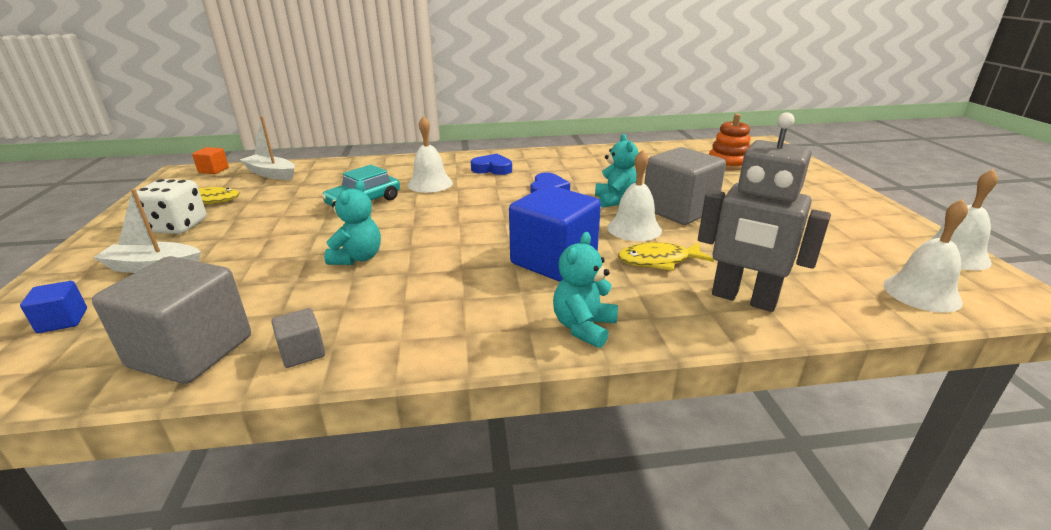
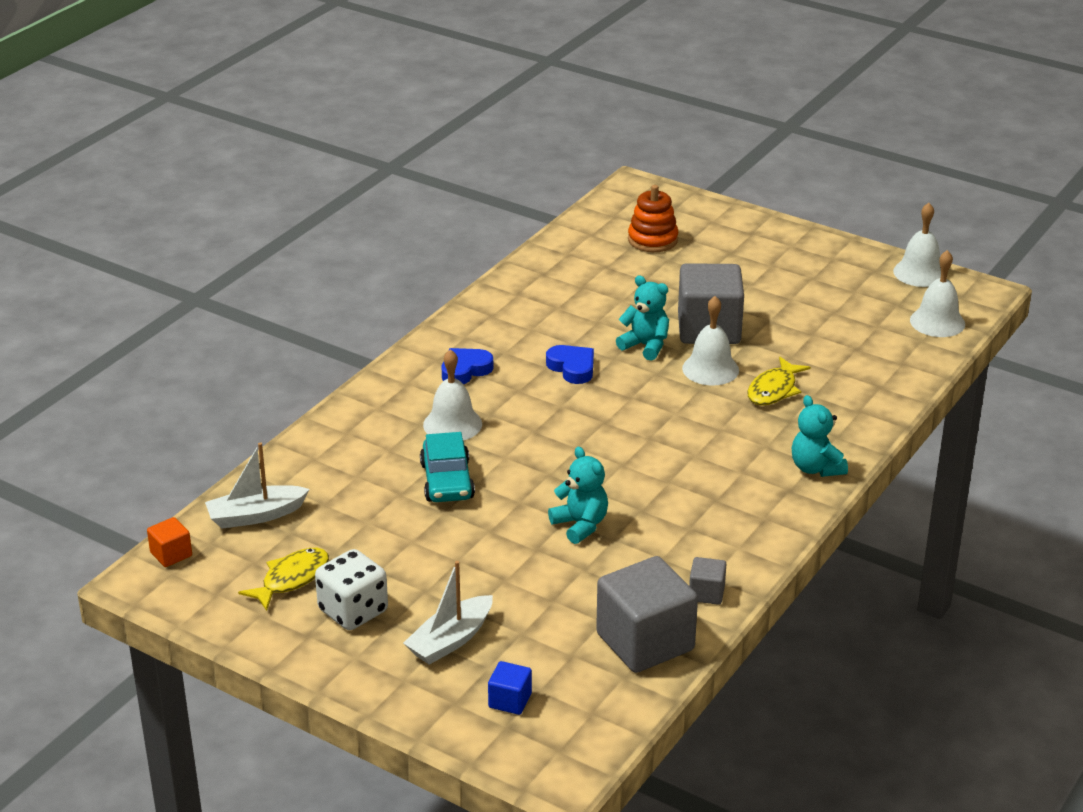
camera: 50 degrees left, 5 degrees up
(553, 261) = (713, 434): blue cube -> none
(743, 299) = (862, 389): grey robot -> none

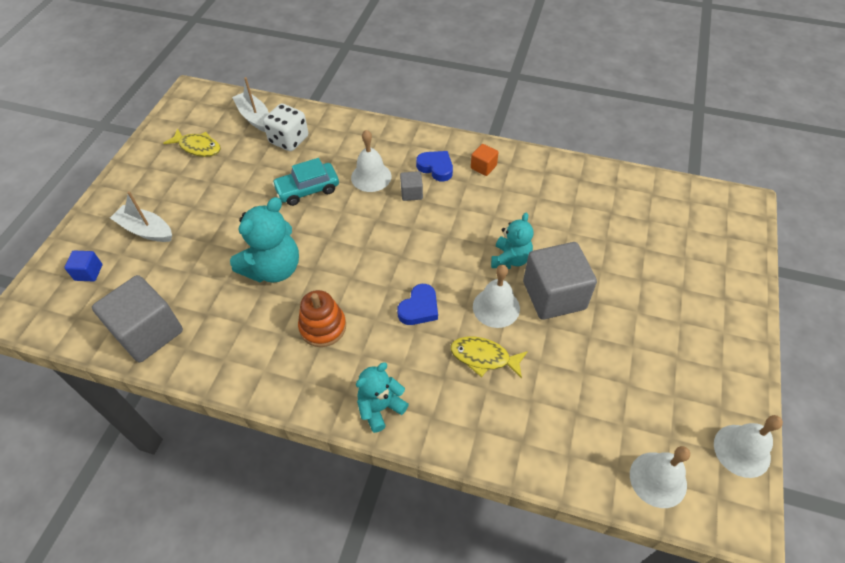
camera: 75 degrees right, 20 degrees up
(171, 554) = (214, 96): orange cube -> orange cube (483, 167)
(353, 611) = (171, 180): white dice -> white dice (289, 140)
(572, 368) = (462, 222): blue heart -> blue heart (419, 308)
(580, 525) = (273, 268): turquoise teddy bear -> turquoise teddy bear, size x1.59
(652, 240) = (668, 232): orange stacking toy -> orange stacking toy (323, 327)
(706, 593) = (206, 359): grey cube -> grey cube (411, 193)

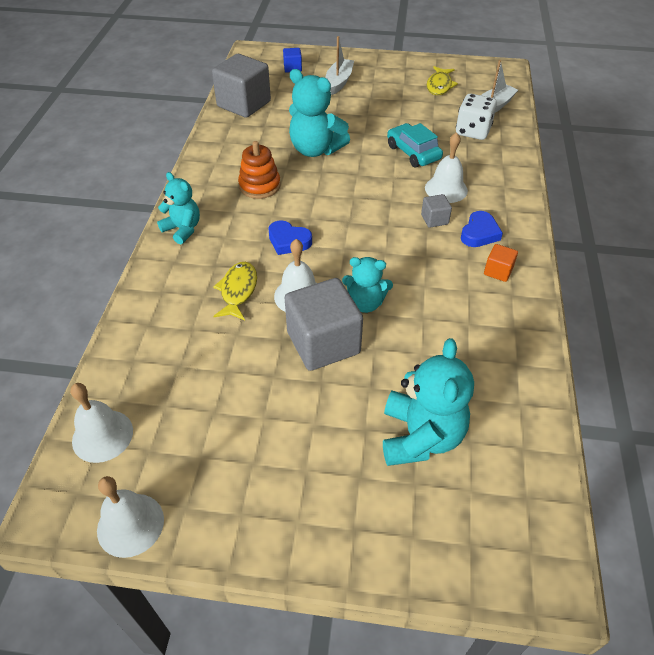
camera: 80 degrees right, 5 degrees down
(646, 247) = (420, 436): none -> turquoise teddy bear

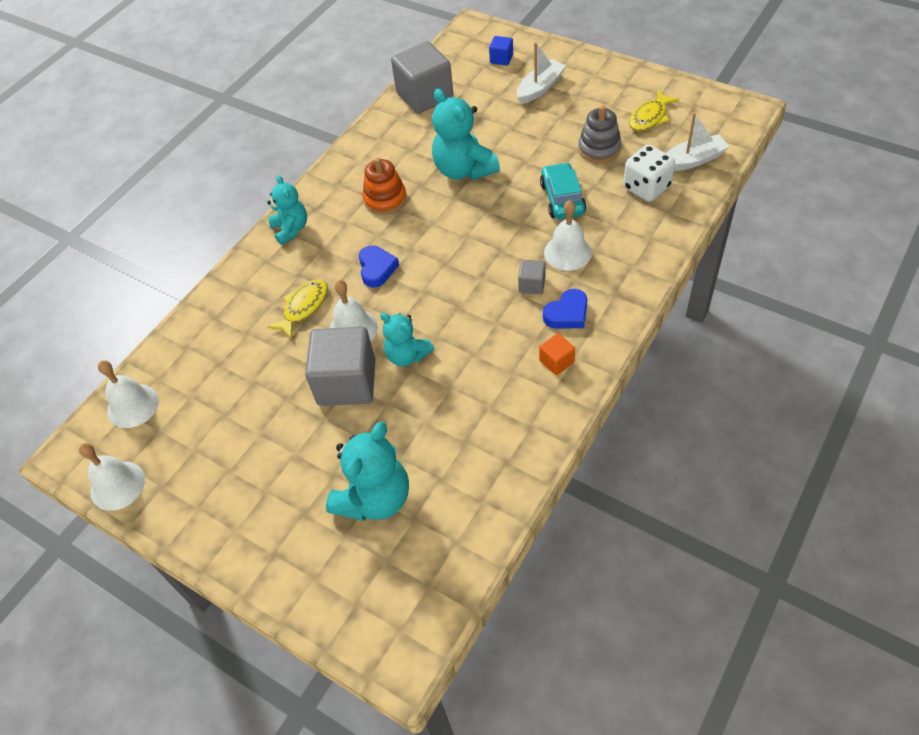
camera: 30 degrees right, 5 degrees up
(288, 241) = (377, 269): blue heart -> blue heart turned 150 degrees counterclockwise
(416, 113) = (599, 149): none -> grey stacking toy

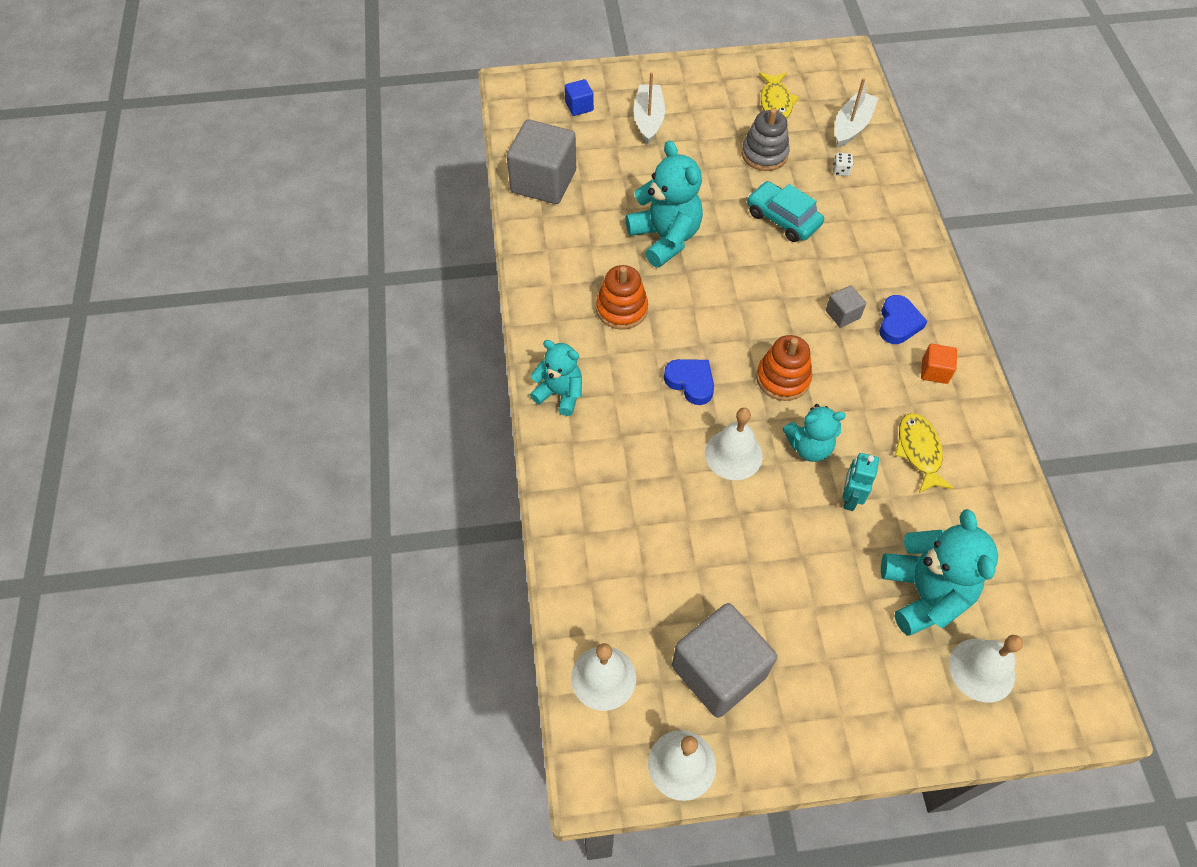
camera: 45 degrees left, 5 degrees up
(303, 307) = (663, 464): yellow fish -> yellow fish (919, 451)
(346, 382) = (784, 508): grey cube -> grey cube (719, 671)
(396, 404) = (850, 498): none -> turquoise robot
(440, 301) = (783, 378): none -> orange stacking toy
(464, 170) = (665, 238): turquoise teddy bear -> turquoise teddy bear turned 135 degrees counterclockwise
(567, 252) = (840, 267): white bell -> white bell (982, 670)
(646, 187) = (841, 170): white dice -> white dice, size x0.43

